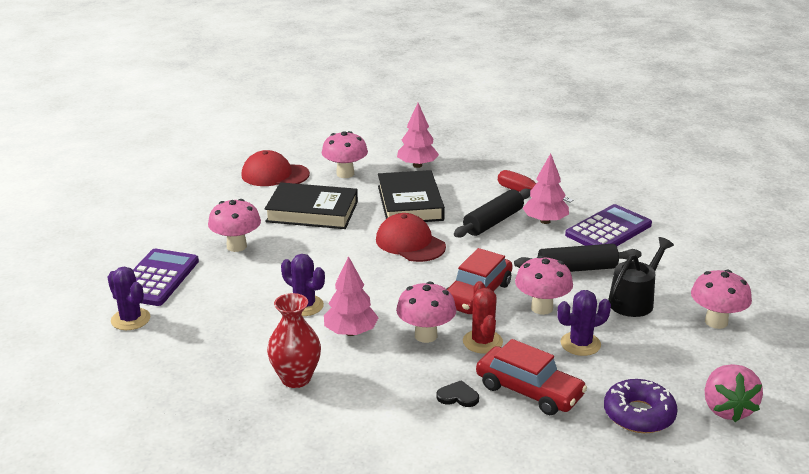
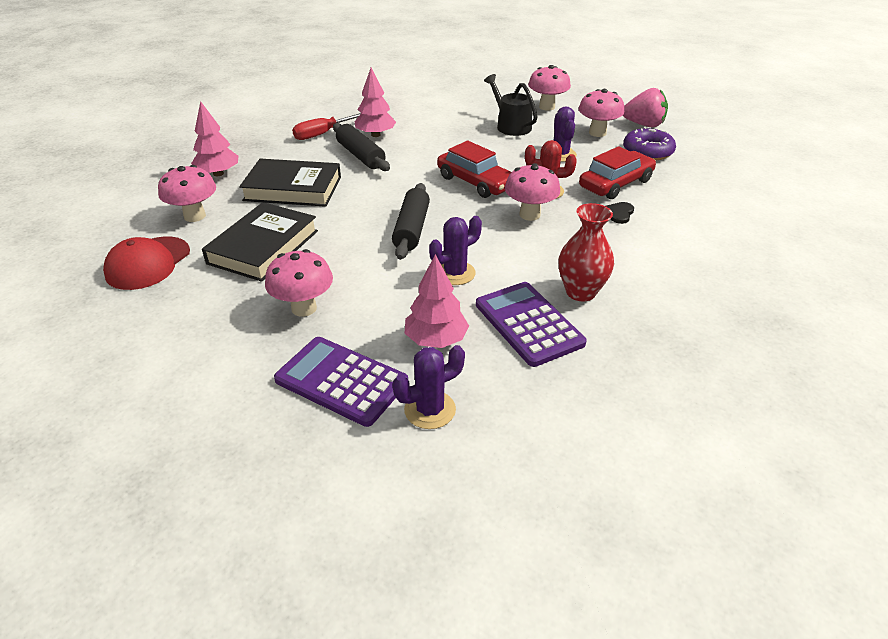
camera: 75 degrees left, 10 degrees up
(351, 332) = (512, 252): pink tree -> pink tree (436, 340)
(410, 243) = (371, 200): red cap -> none
(541, 308) = (507, 160): pink mushroom -> pink mushroom (597, 133)
(577, 269) = (457, 137): black rolling pin -> black rolling pin (412, 229)
(608, 230) = (407, 115): purple calculator -> purple calculator (528, 324)

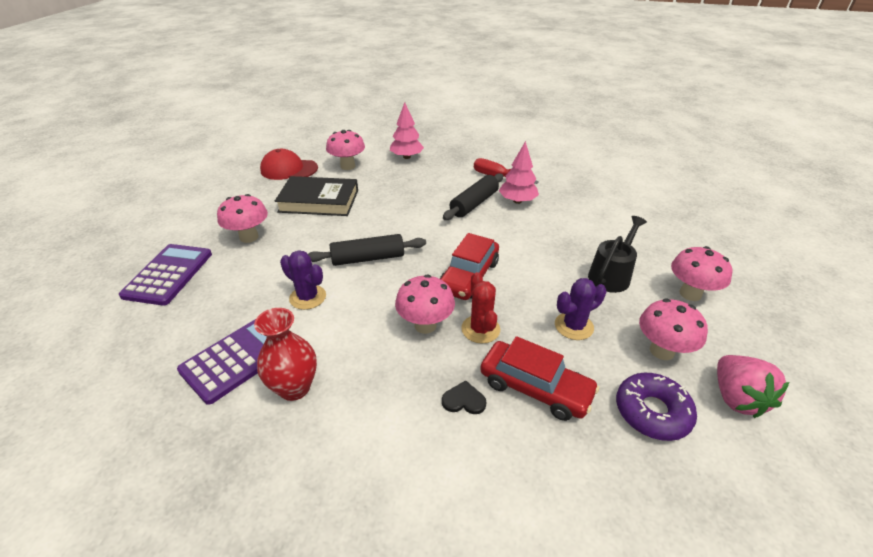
camera: 70 degrees right, 0 degrees up
(293, 189) = (402, 189): black book -> none
(430, 410) = (133, 323): purple cactus -> none
(436, 340) = (214, 307): pink tree -> none

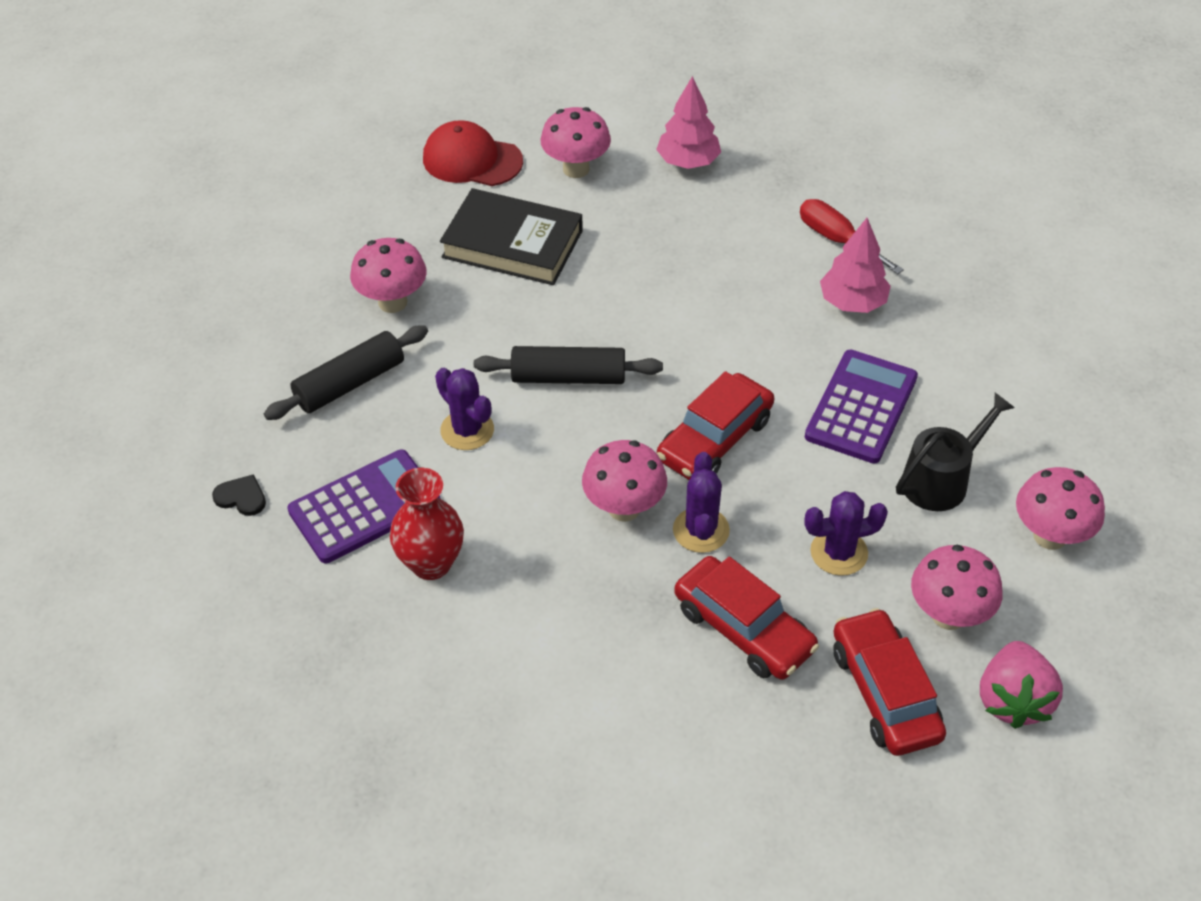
camera: 15 degrees right, 10 degrees up
(168, 274) = (273, 352): purple calculator -> purple calculator (861, 407)
(464, 400) = (643, 625): black heart -> black heart (241, 497)
(474, 203) = (774, 295): black rolling pin -> black rolling pin (350, 383)
(480, 329) = (701, 530): red cactus -> purple cactus
(652, 412) = (885, 692): purple donut -> red car

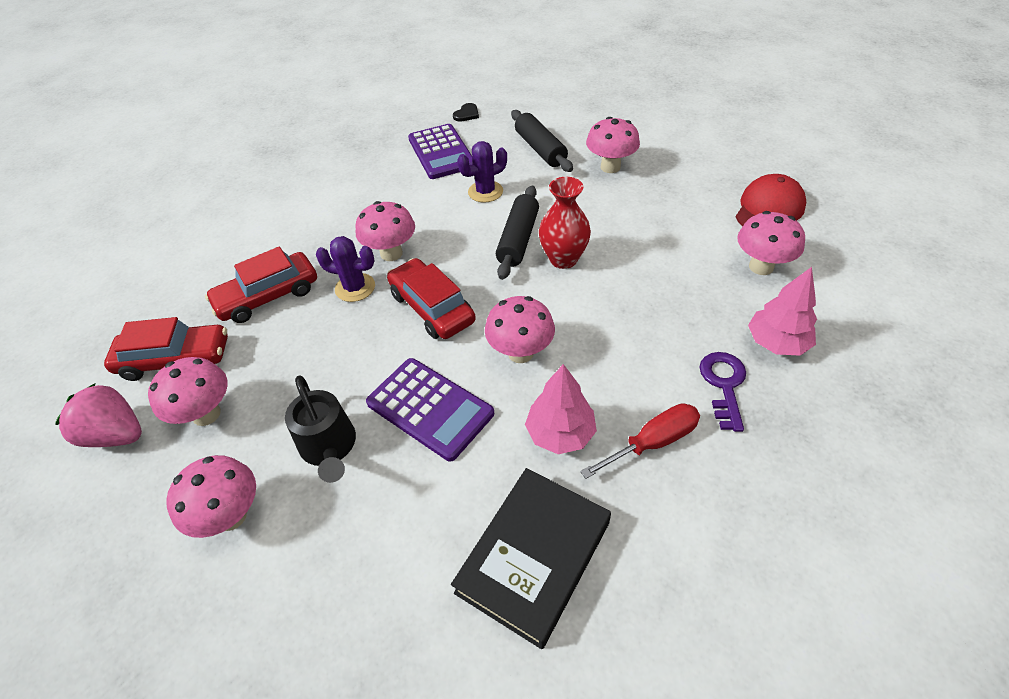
camera: 105 degrees right, 0 degrees up
(431, 563) = (390, 173): red vase -> red vase (563, 259)
(512, 244) = (665, 223): black book -> black book (533, 557)
(753, 196) = (723, 384): none -> purple key
(760, 346) = (520, 353): none -> pink mushroom
(839, 552) = (297, 359): purple cactus -> none

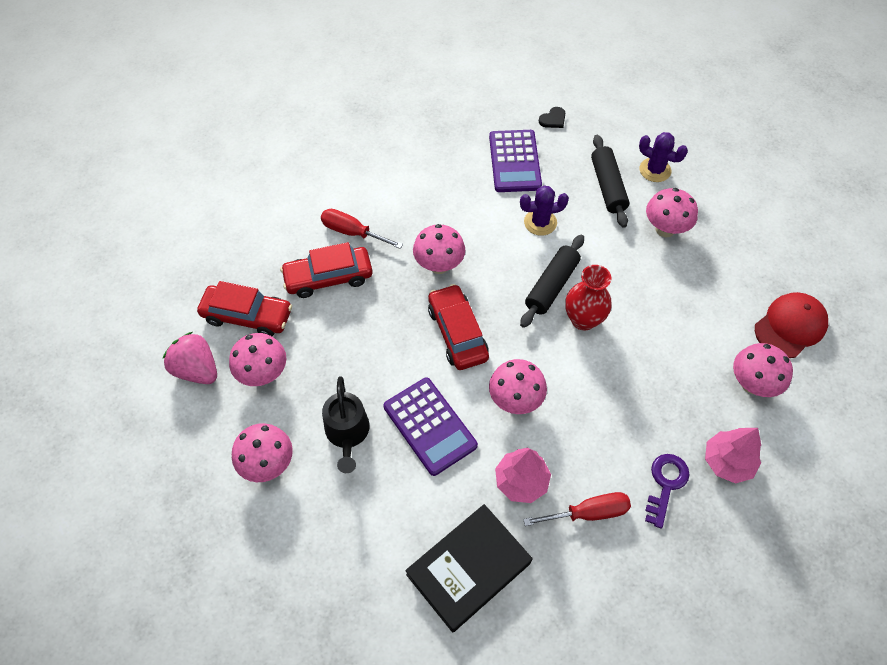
camera: 15 degrees right, 10 degrees up
(286, 249) = (352, 232): none -> red screwdriver
(355, 288) = (400, 292): purple cactus -> purple cactus (655, 170)

